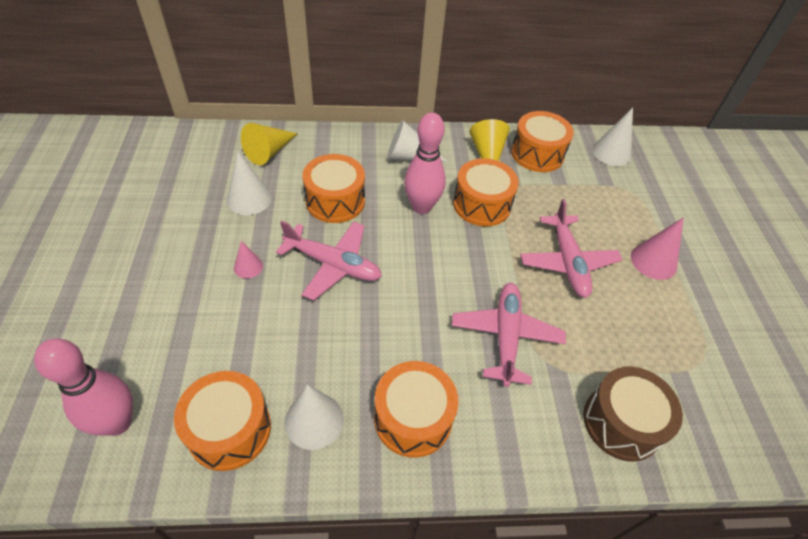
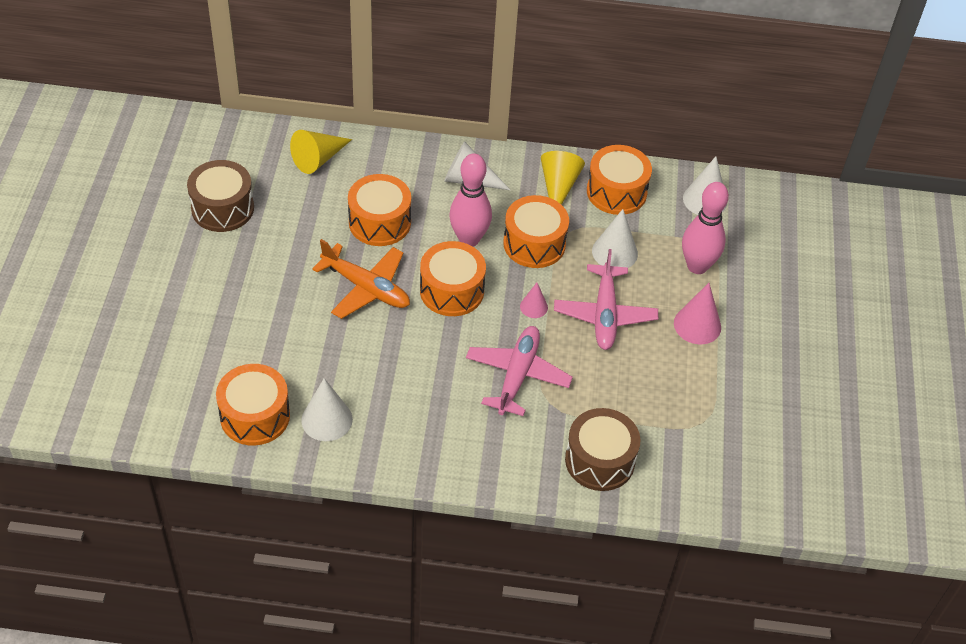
camera: 10 degrees right, 0 degrees up
(117, 422) = (163, 397): pink bowling pin -> pink bowling pin (697, 266)
(180, 204) = (222, 208): none -> brown drum
(248, 267) = (284, 280): pink cone -> pink cone (533, 307)
(249, 199) = (292, 210): white cone -> white cone (614, 252)
(333, 265) = (366, 288): pink plane -> orange plane
(413, 418) = (412, 430): orange drum -> orange drum (452, 291)

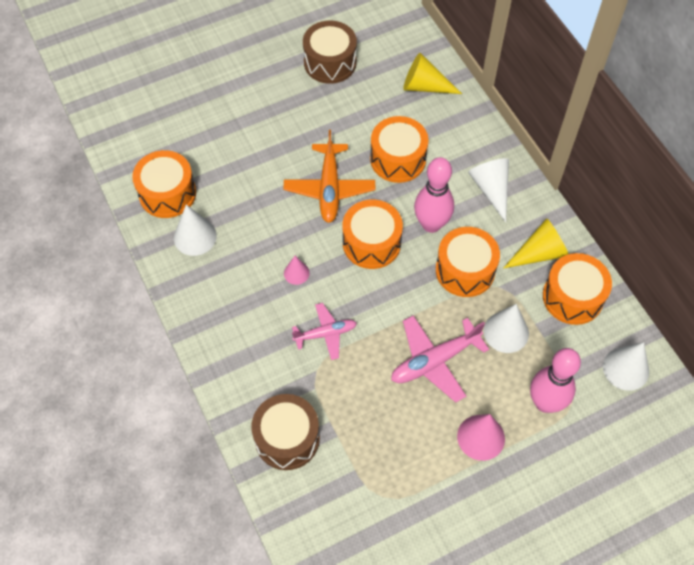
camera: 60 degrees right, 10 degrees up
(517, 375) = (325, 334): pink plane -> pink plane, size x0.64
(533, 307) = (401, 306): pink cone -> pink cone (296, 273)

